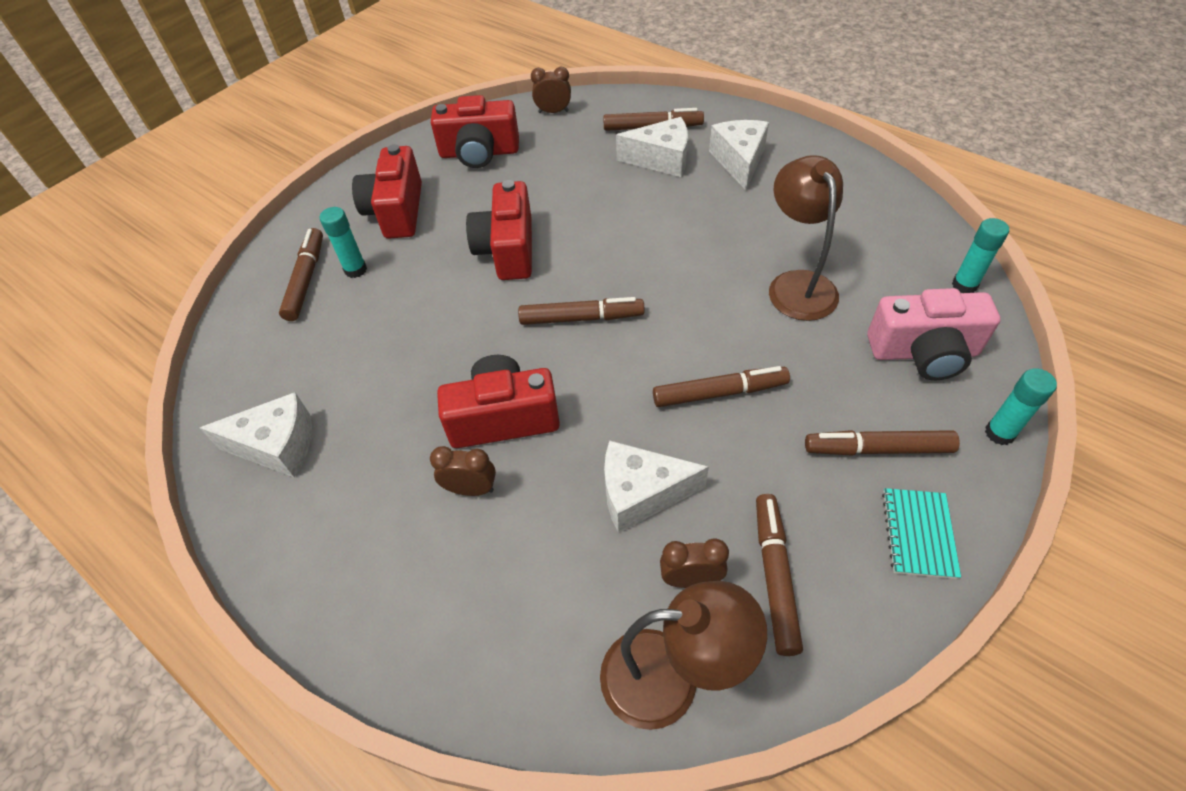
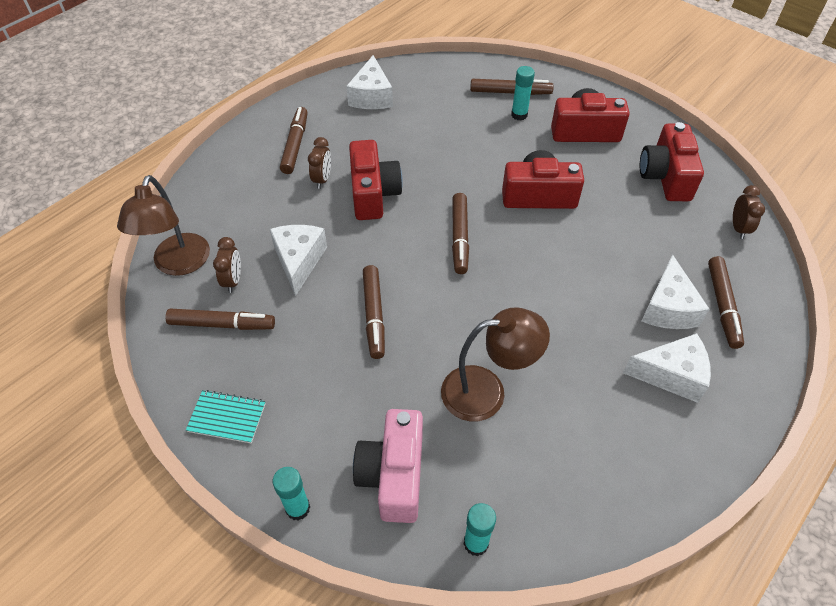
camera: 90 degrees right, 0 degrees up
(878, 449) = (302, 410): brown marker -> brown marker (295, 145)

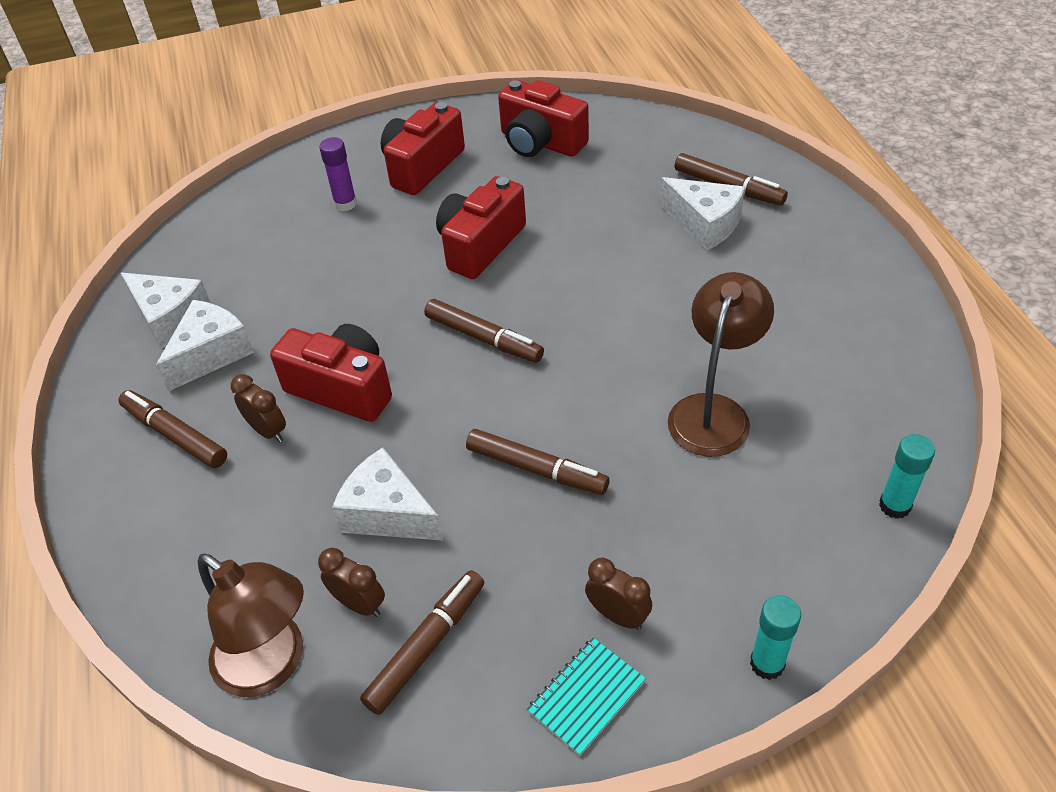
camera: 55 degrees left, 5 degrees down
(393, 475) = (773, 545): pink camera -> none
(510, 92) = (302, 194): brown marker -> none
(519, 115) = (345, 204): turquoise glue stick -> purple glue stick
(671, 375) = (783, 261): white cheese -> white cheese (211, 354)
(738, 228) = (646, 130): brown clock -> brown clock (618, 615)

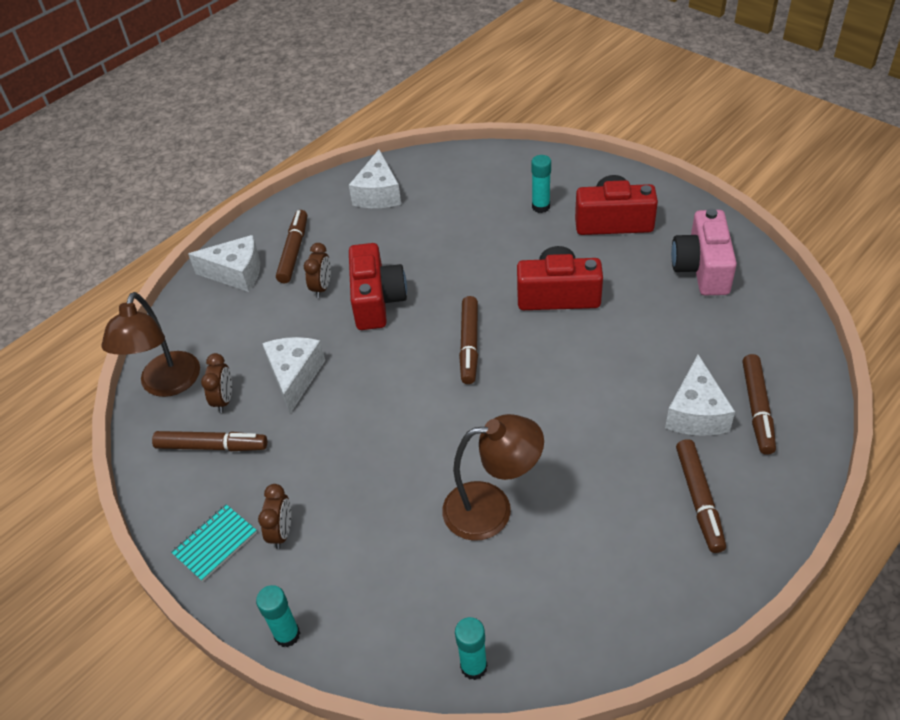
camera: 60 degrees right, 0 degrees up
(211, 354) = (363, 228): white cheese -> white cheese (236, 273)
(345, 204) = (541, 207): purple glue stick -> turquoise glue stick
(536, 469) = (373, 431): brown marker -> brown marker (699, 499)
(540, 142) = (702, 268): red camera -> pink camera
(586, 697) = (215, 543): turquoise notebook -> turquoise notebook turned 60 degrees counterclockwise

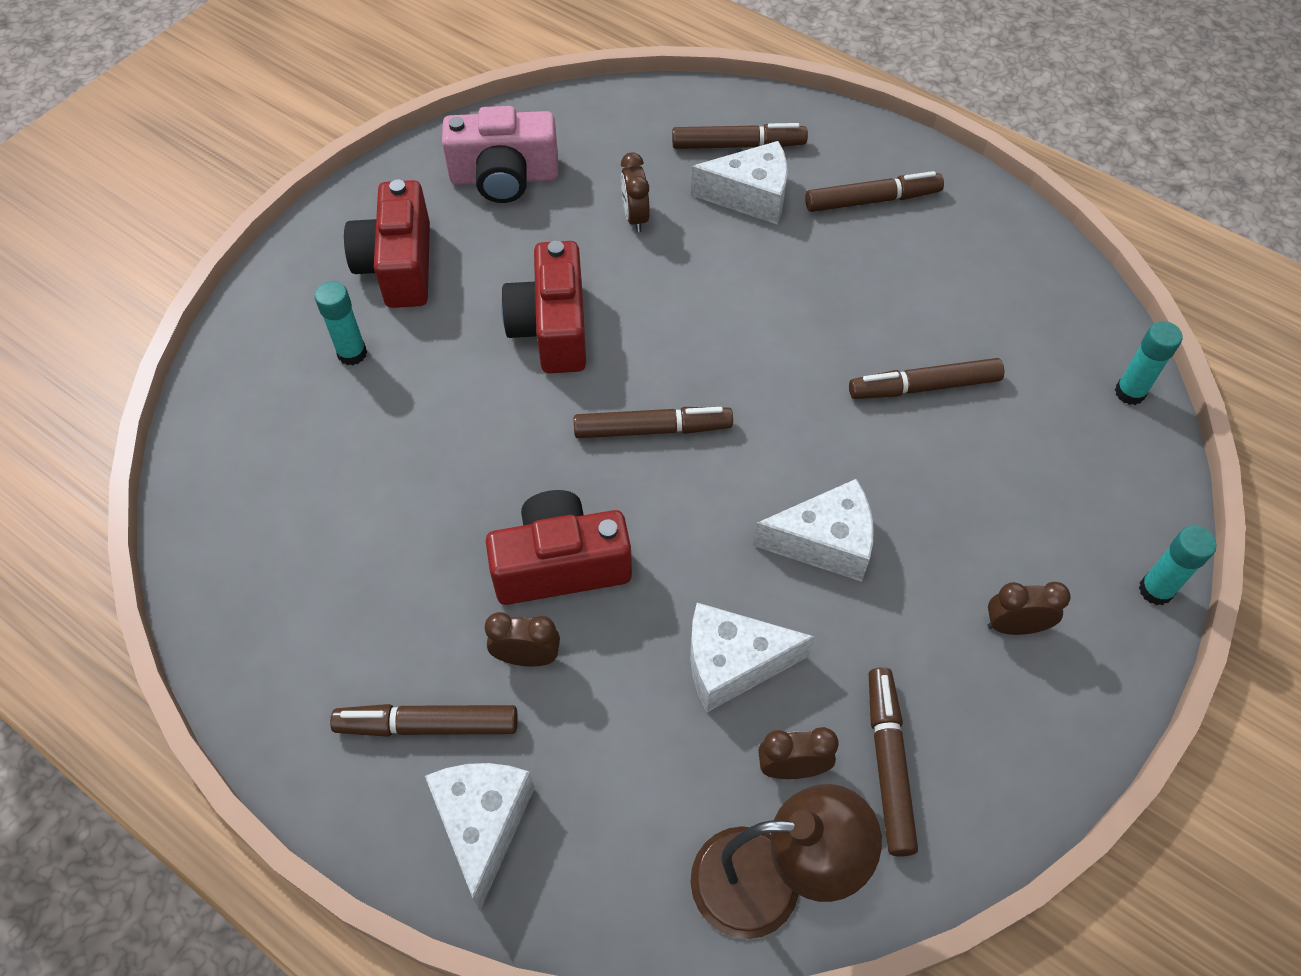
camera: 100 degrees left, 10 degrees up
(215, 543) = (1054, 714): turquoise notebook -> none
(378, 194) = (279, 599): white cheese -> white cheese (825, 542)
(492, 508) = (924, 387): brown lamp -> brown marker
(666, 340) = (635, 217): none -> brown clock

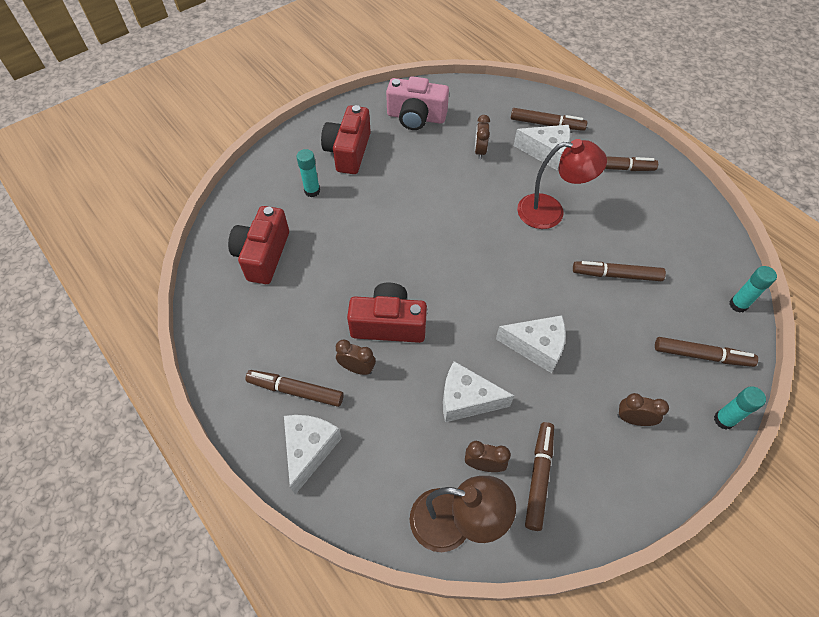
camera: 15 degrees right, 0 degrees up
(552, 328) = (419, 200): red camera -> red camera (263, 255)
(652, 429) = (458, 264): brown marker -> brown marker (701, 355)
(786, 300) = (550, 212): none -> red lamp

